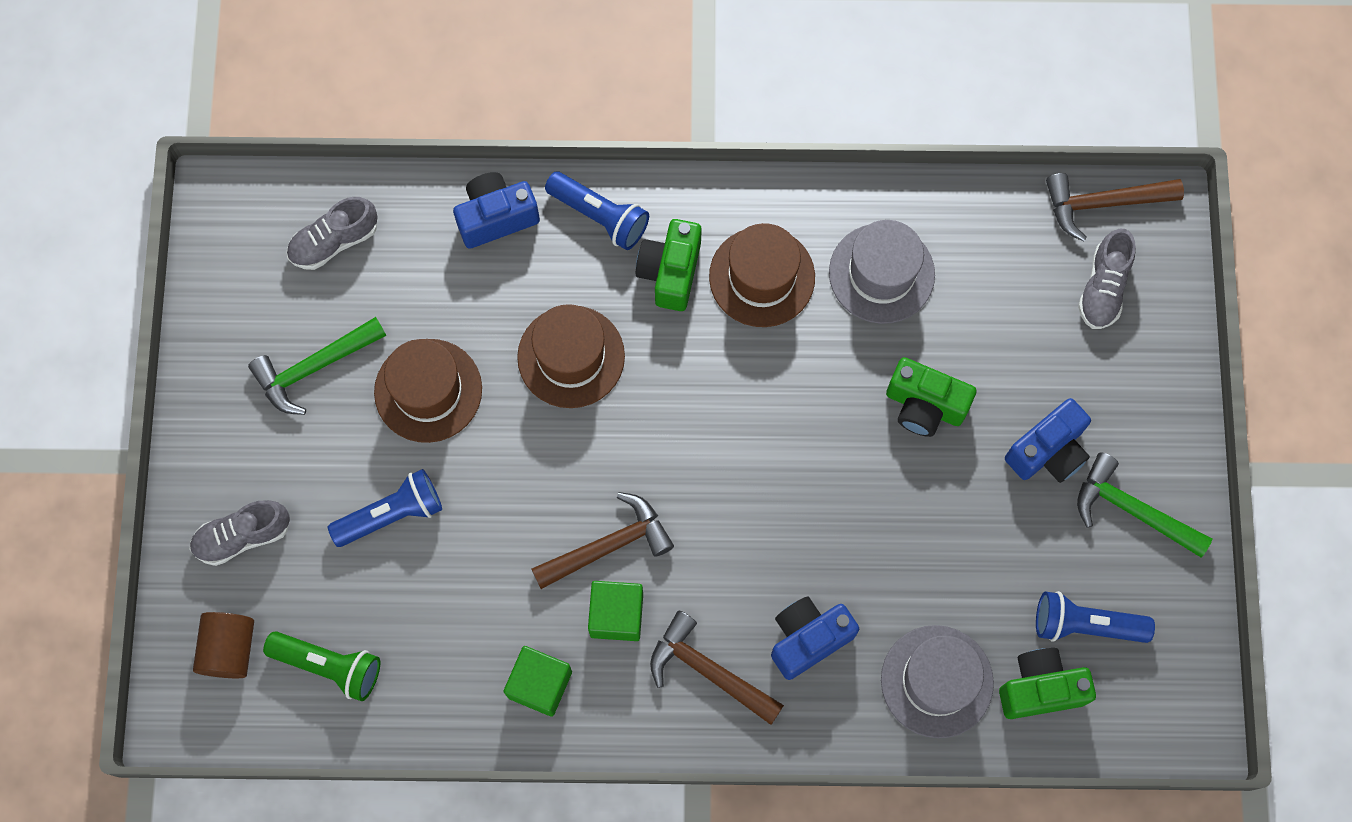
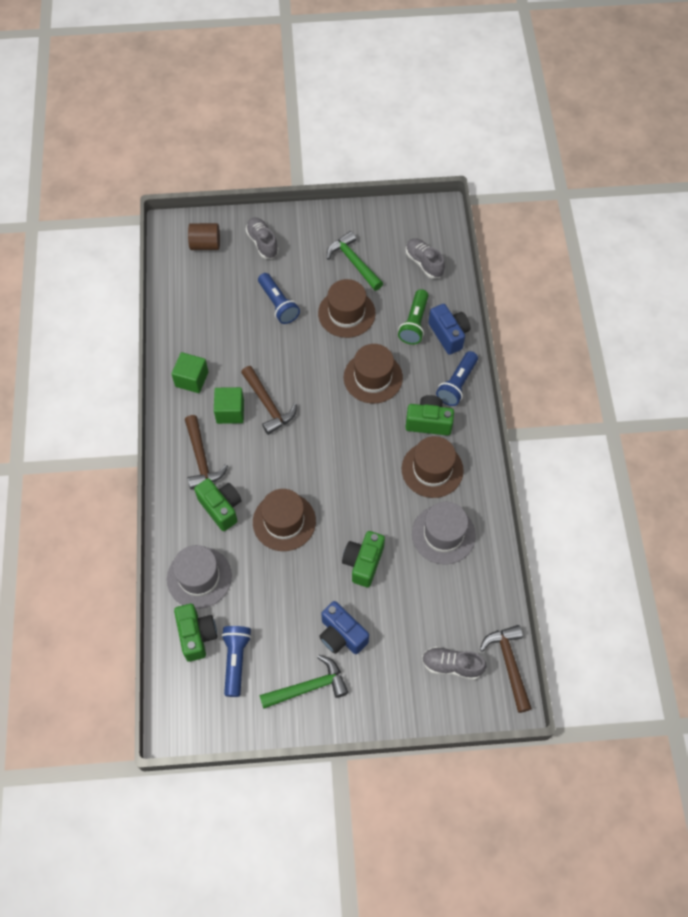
camera: 85 degrees right, 10 degrees down
(329, 666) = (198, 286): green flashlight -> green flashlight (414, 323)
(708, 671) = (201, 458): brown hammer -> brown hammer turned 135 degrees clockwise
(808, 639) = (221, 508): blue camera -> green camera
(841, 531) = (284, 521): none -> brown hat
(1132, 510) = (308, 687): green hammer -> green hammer turned 45 degrees clockwise

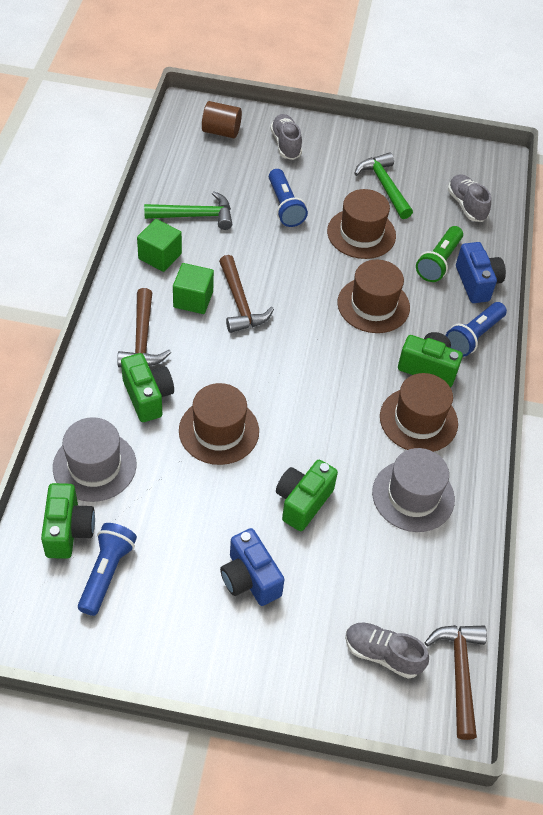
camera: 10 degrees right, 10 degrees down
(308, 687) = (188, 630): green hammer -> green hammer (195, 216)

